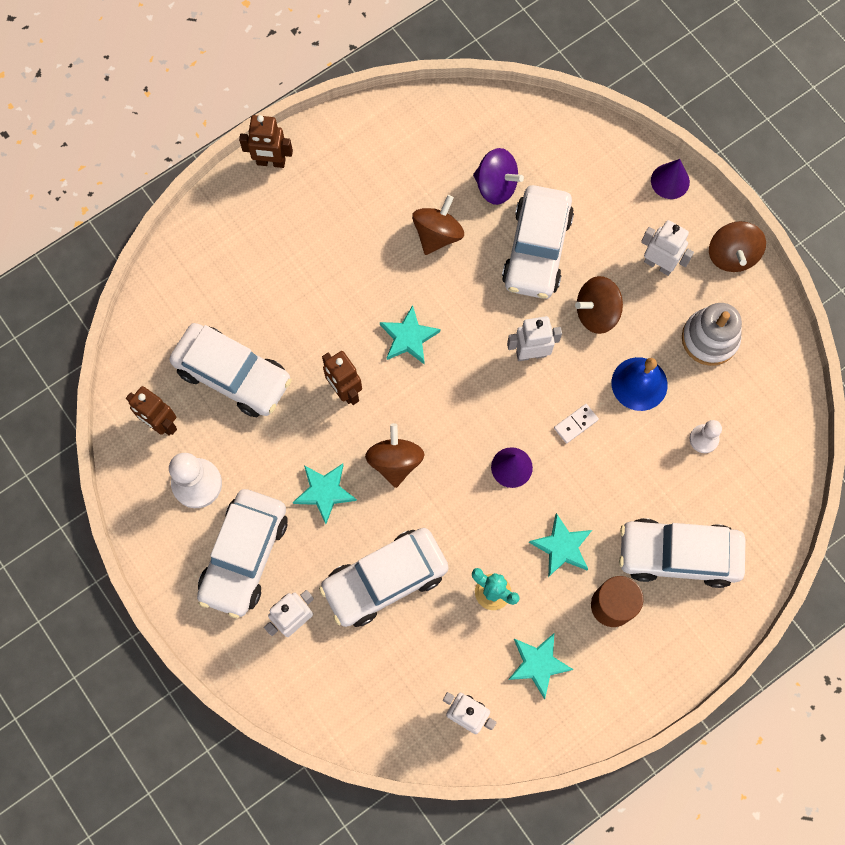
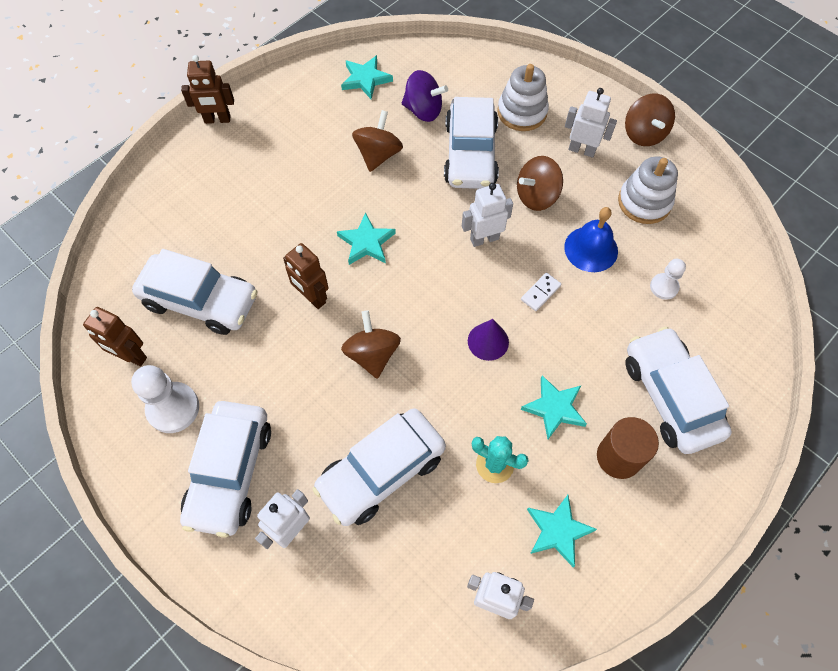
camera: 10 degrees left, 10 degrees down
(325, 492) = (306, 395): turquoise star -> turquoise star (366, 79)
(604, 206) = (522, 112): none -> white stacking toy
(670, 181) = (574, 86): purple cone -> none
(678, 555) = (670, 396): white car -> white car turned 75 degrees clockwise

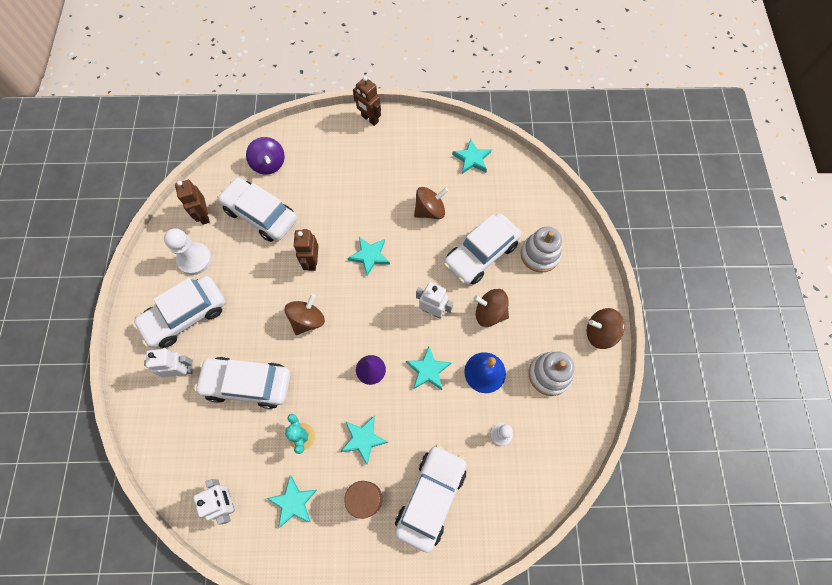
camera: 45 degrees right, 5 degrees up
(200, 301) = (260, 215): white car -> white car turned 150 degrees clockwise
(423, 110) = (483, 205): purple spinning top -> purple spinning top (269, 164)
(540, 293) = (428, 370): white domino -> turquoise star
(582, 150) = (549, 309): white robot -> none
(643, 134) = (600, 333): brown spinning top -> brown spinning top turned 60 degrees clockwise

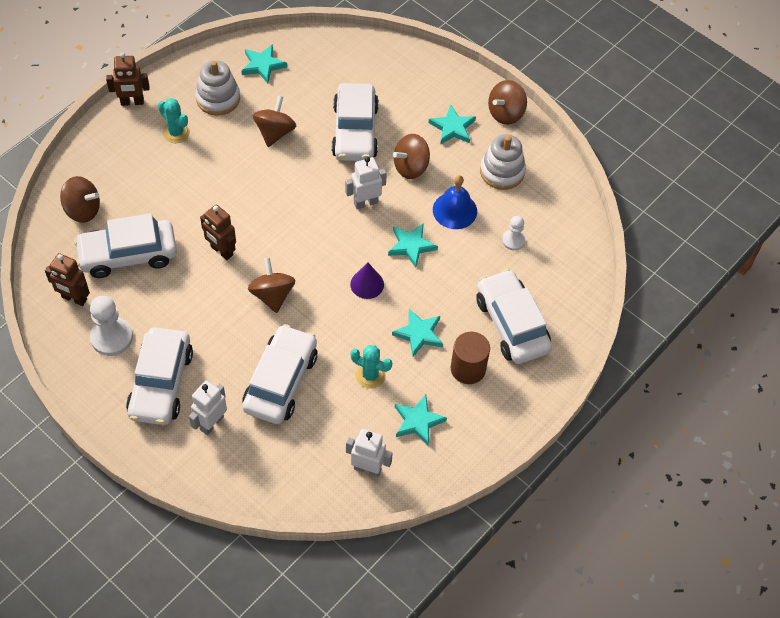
camera: 50 degrees left, 10 degrees down
(247, 384) = (281, 381): white car -> white car turned 150 degrees clockwise
(269, 164) = (82, 210): purple spinning top -> brown spinning top
(370, 256) = (266, 206): turquoise star -> turquoise star (452, 128)
(372, 160) = (176, 132): none -> turquoise cactus
(539, 254) = (401, 94): white stacking toy -> white stacking toy (218, 98)

